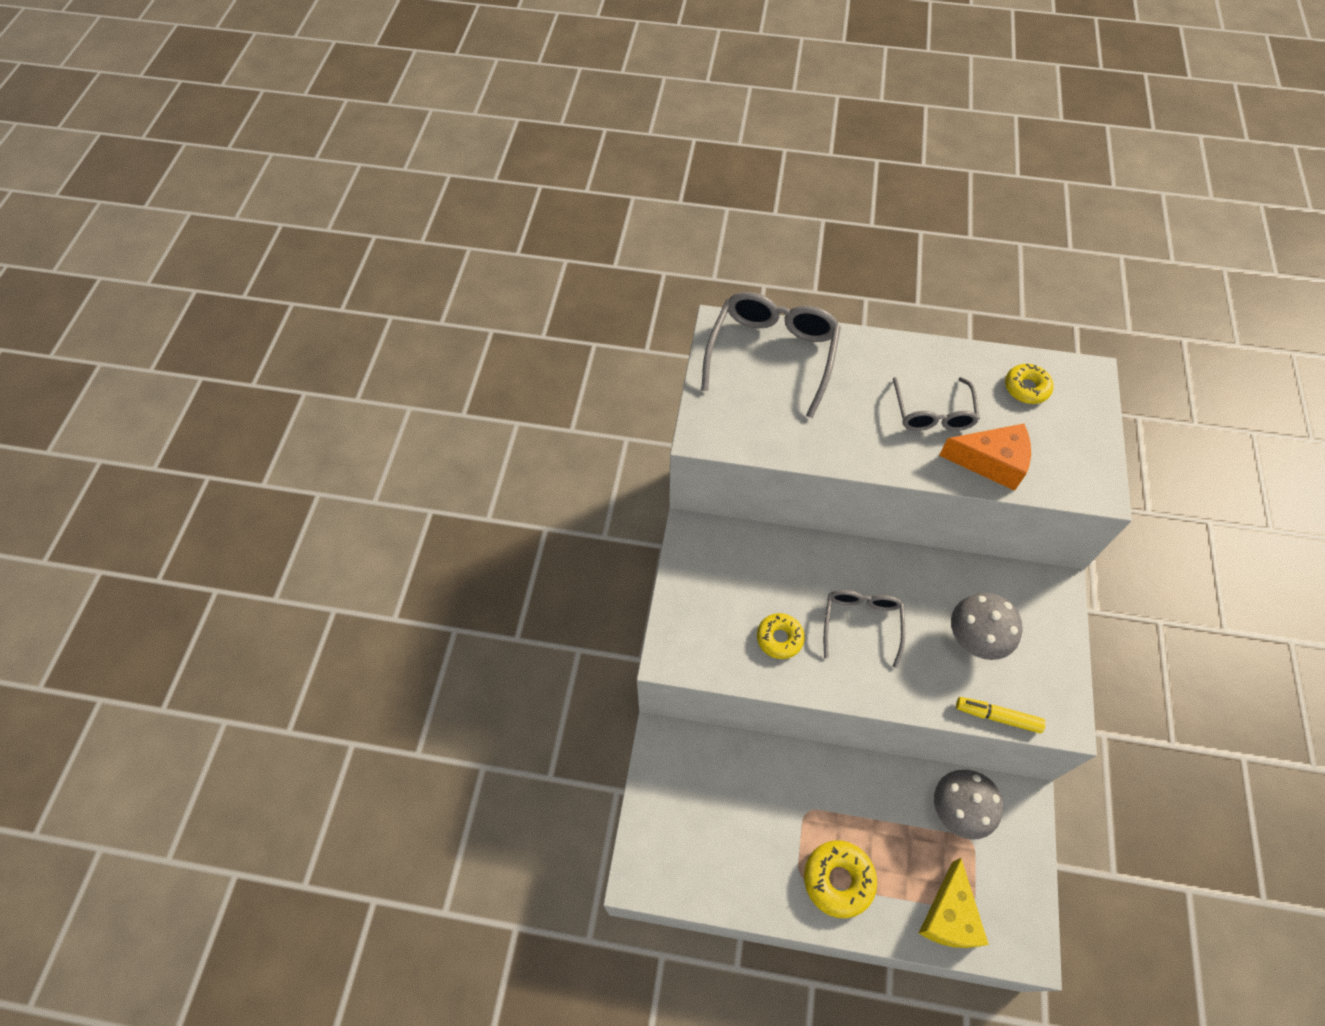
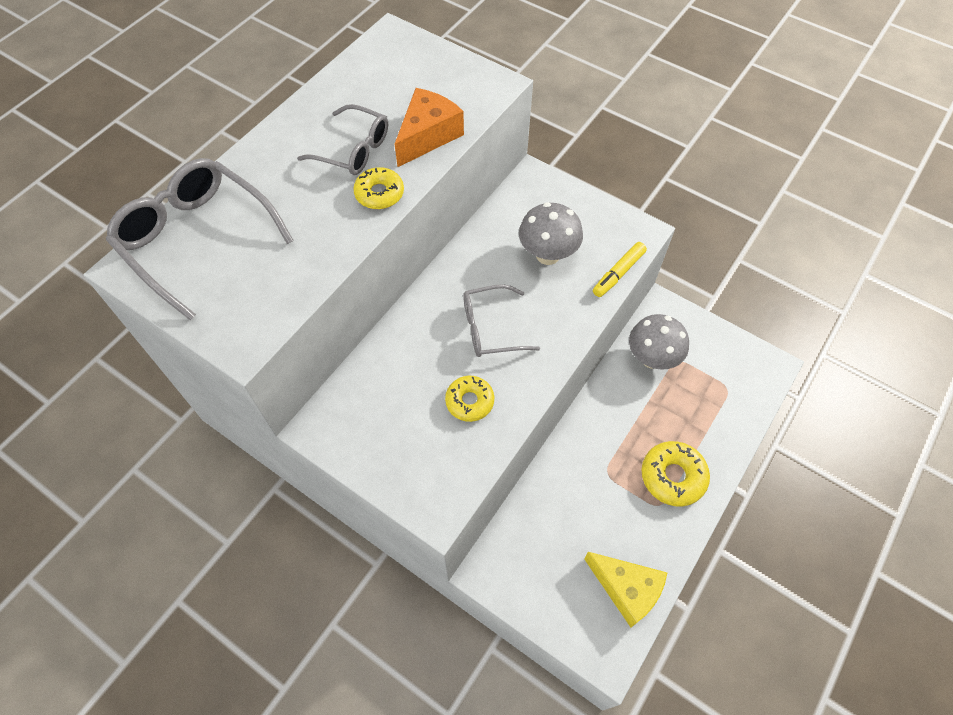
camera: 65 degrees left, 0 degrees up
(861, 623) = (490, 328): grey glasses -> grey glasses turned 45 degrees counterclockwise
(949, 915) = (729, 407): yellow cheese -> yellow cheese (626, 589)
(1026, 388) = (374, 77): yellow donut -> yellow donut (379, 194)

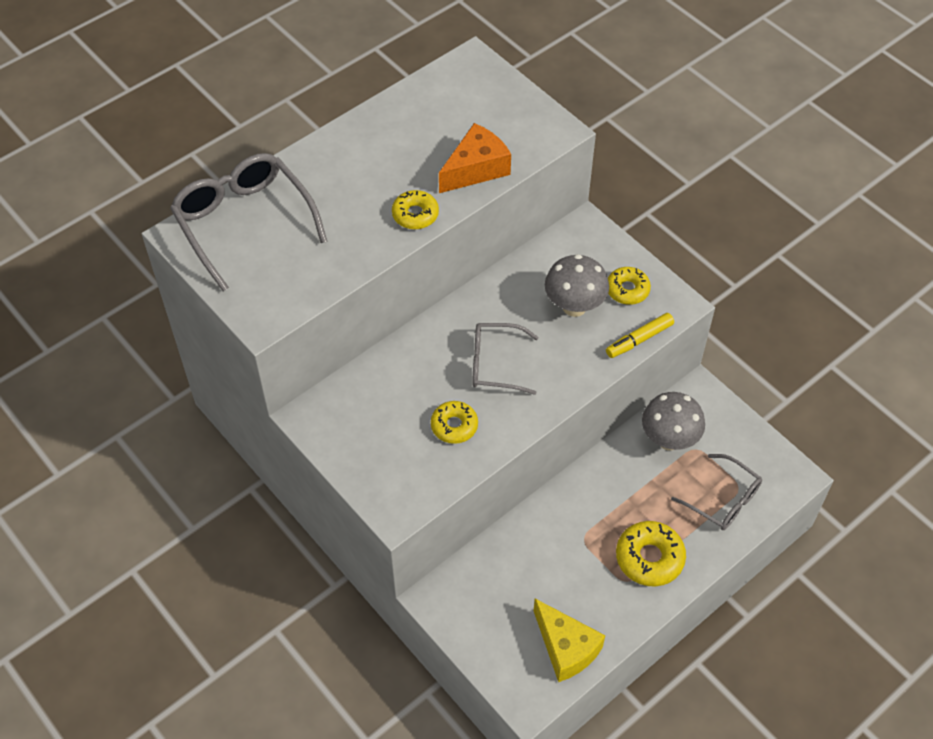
camera: 15 degrees right, 5 degrees down
(353, 150) = (403, 169): grey glasses -> grey glasses (723, 500)
(591, 228) = (627, 290): none -> yellow donut

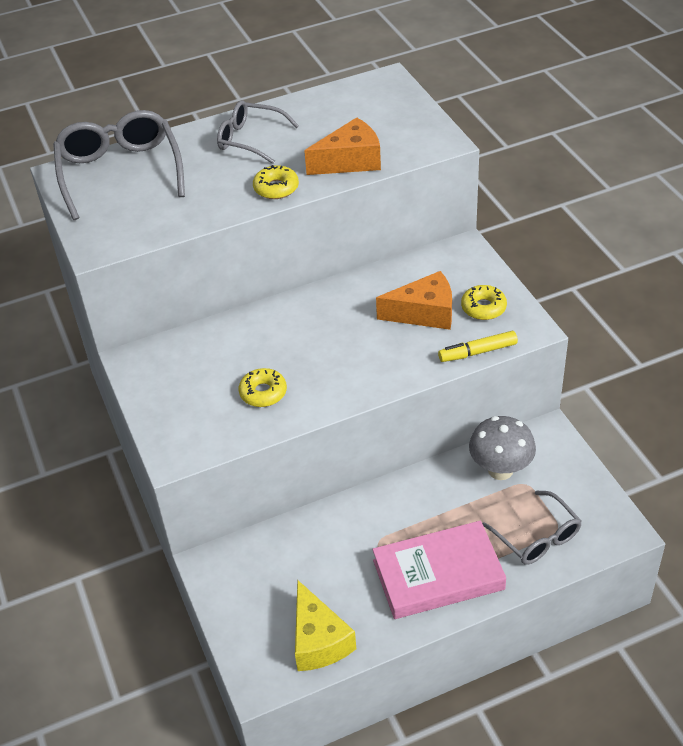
camera: 20 degrees right, 10 degrees down
(495, 364) = (326, 348): grey glasses -> grey glasses (250, 139)
(574, 306) = (424, 313): grey mushroom -> orange cheese
(649, 558) = (438, 575): yellow donut -> pink book

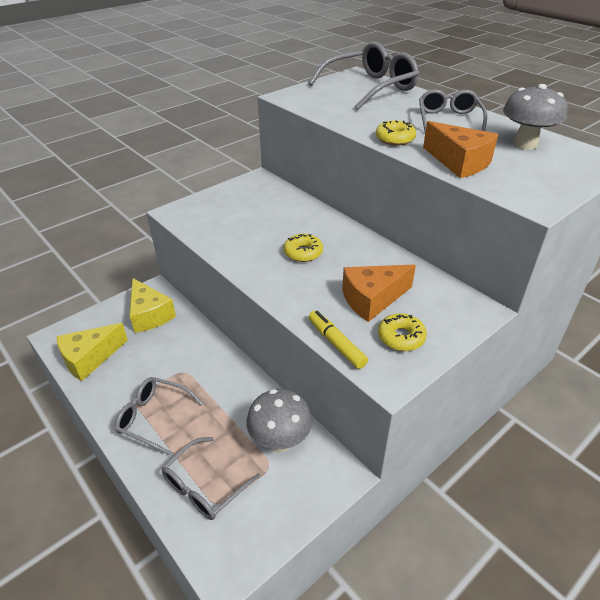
camera: 70 degrees right, 5 degrees down
(259, 571) = (149, 315): none -> yellow cheese
(263, 393) = (244, 234): yellow donut -> yellow donut (303, 253)
(335, 111) = (525, 144): none -> grey mushroom
(424, 313) = (372, 299): orange cheese -> orange cheese turned 90 degrees clockwise
(438, 575) = (154, 418): pink book -> grey glasses

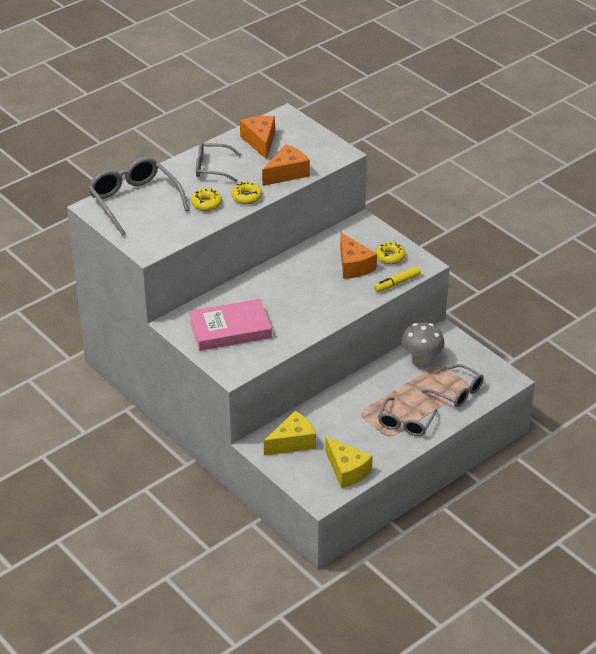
camera: 90 degrees left, 0 degrees up
(245, 209) = (230, 329): none -> pink book
(303, 253) = (298, 296): yellow donut -> yellow donut (206, 203)
(525, 144) = (260, 141): grey mushroom -> orange cheese

